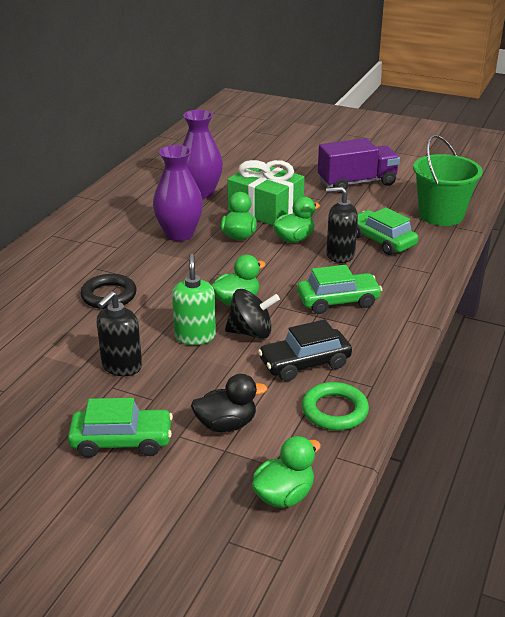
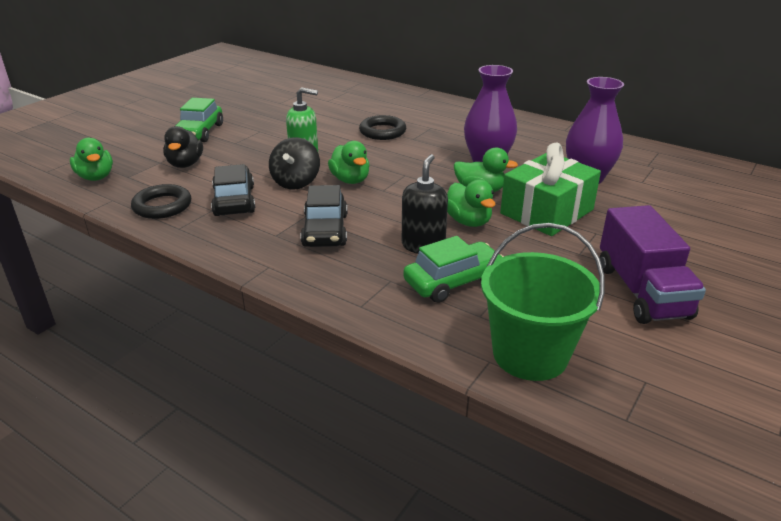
camera: 100 degrees right, 0 degrees up
(121, 366) = (281, 134): black soap dispenser -> none
(334, 411) = (162, 206): green ring -> black ring
(338, 301) = (325, 230): green car -> black car

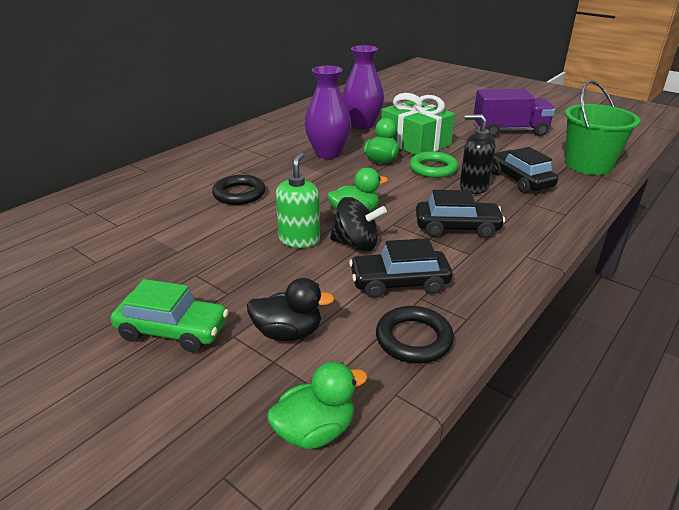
camera: 85 degrees left, 0 degrees up
(453, 281) = (520, 180): green car -> black car
(468, 221) = (433, 168): green duck -> green ring

